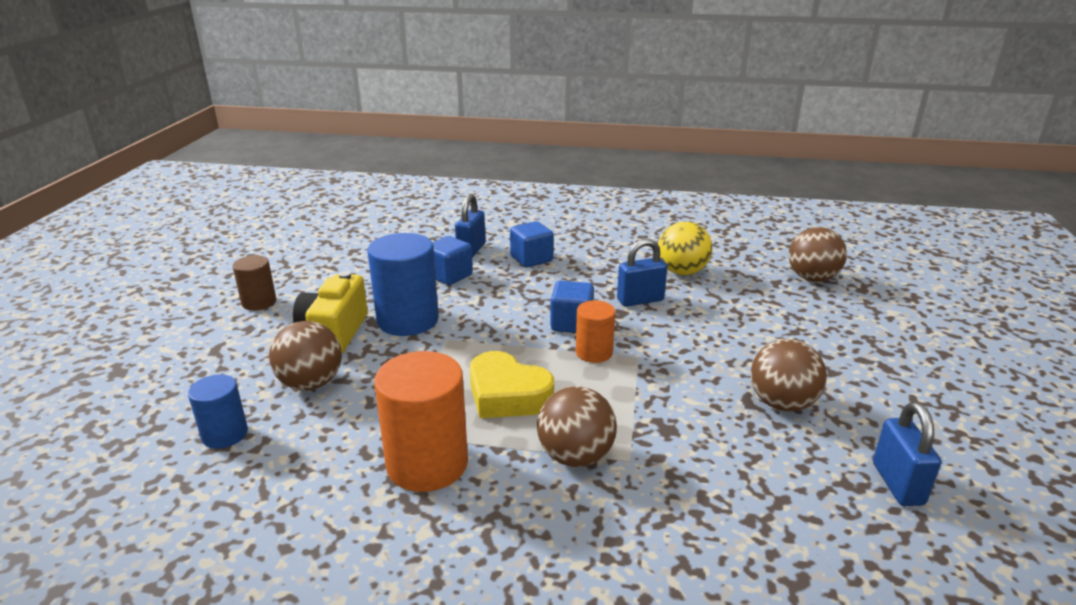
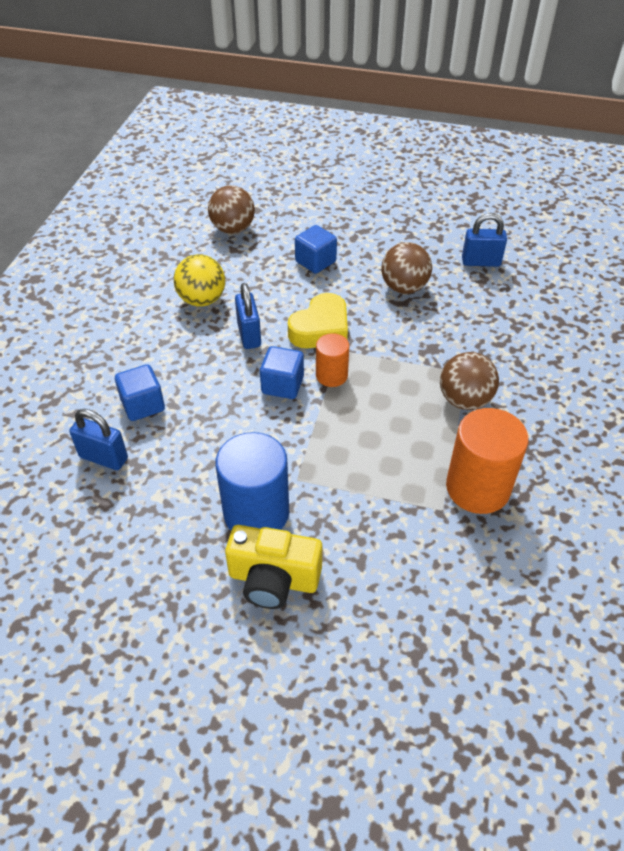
camera: 85 degrees left, 20 degrees up
(225, 434) = (446, 649): blue cylinder -> none
(259, 302) = (185, 677): brown cylinder -> none
(311, 383) = (366, 587): brown ball -> none
(449, 275) = (163, 478): blue cube -> blue cube (315, 262)
(507, 395) = (390, 435): yellow heart -> yellow heart (321, 329)

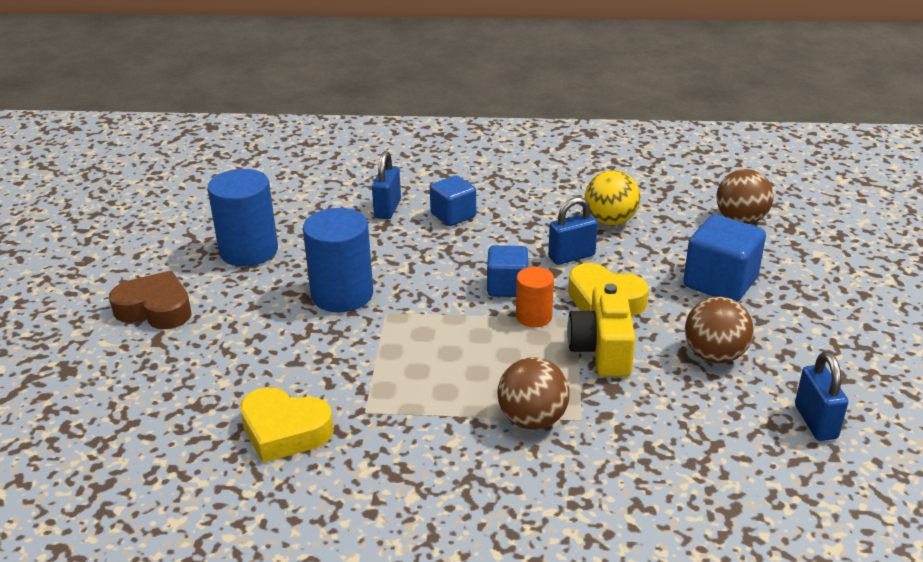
camera: 80 degrees right, 15 degrees down
(136, 600) = (249, 251): none -> blue cylinder
(229, 706) = (155, 309): none -> brown heart
(273, 579) = (271, 314): yellow camera -> yellow camera (602, 350)
(315, 262) = (720, 283): blue cube -> blue cube, size x1.53
(463, 574) = (284, 431): none -> yellow heart
(478, 488) = (399, 437): orange cylinder -> none

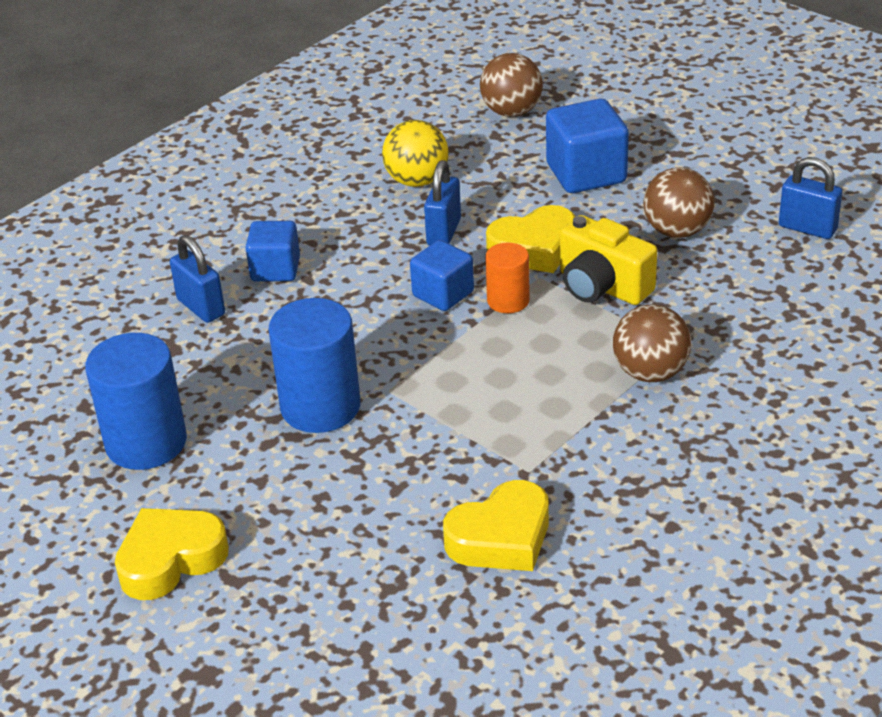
camera: 50 degrees left, 5 degrees up
(155, 309) = (170, 560): brown heart -> yellow heart

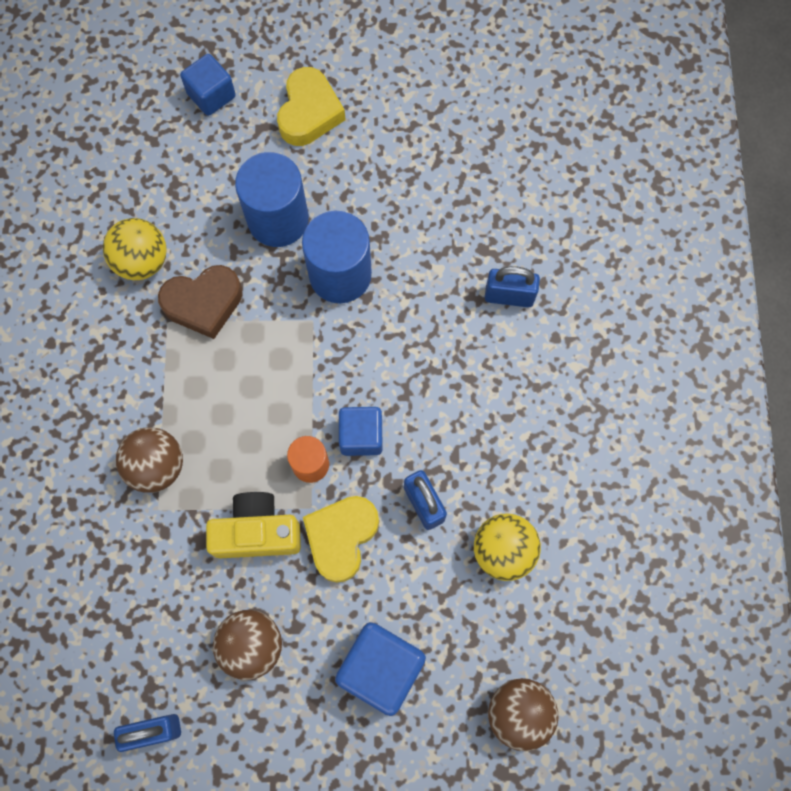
camera: 135 degrees right, 35 degrees up
(146, 442) = (413, 170): blue cylinder -> blue cylinder (278, 219)
(275, 269) = (501, 369): blue cube -> blue cube (211, 95)
(476, 463) = (204, 303): none -> brown heart
(501, 537) = (142, 261): yellow heart -> yellow ball

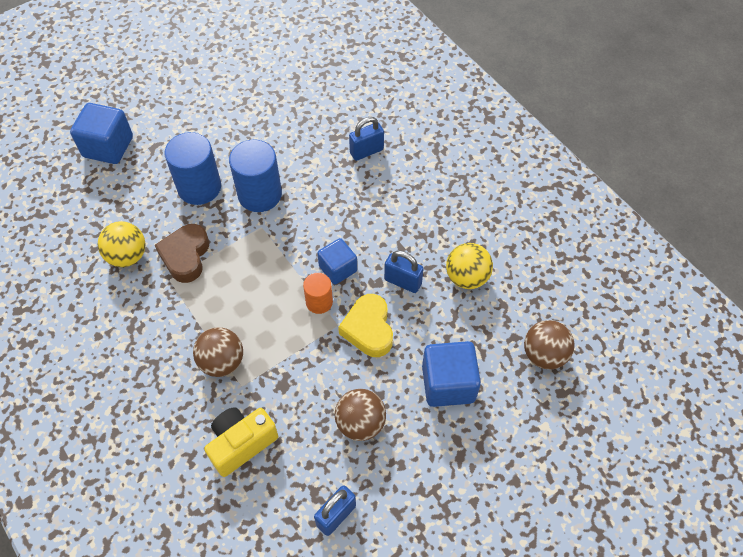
camera: 35 degrees left, 15 degrees down
(204, 303) = (185, 256): brown heart -> brown heart turned 150 degrees clockwise
(211, 95) = (108, 147): blue cube -> blue cube, size x1.53
(257, 532) = (315, 358): yellow camera -> yellow camera (241, 444)
(309, 112) = (177, 124): yellow heart -> none

